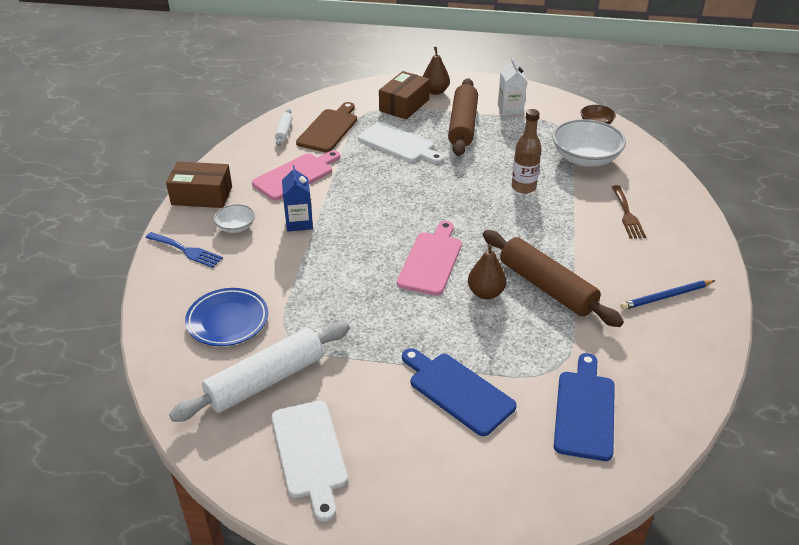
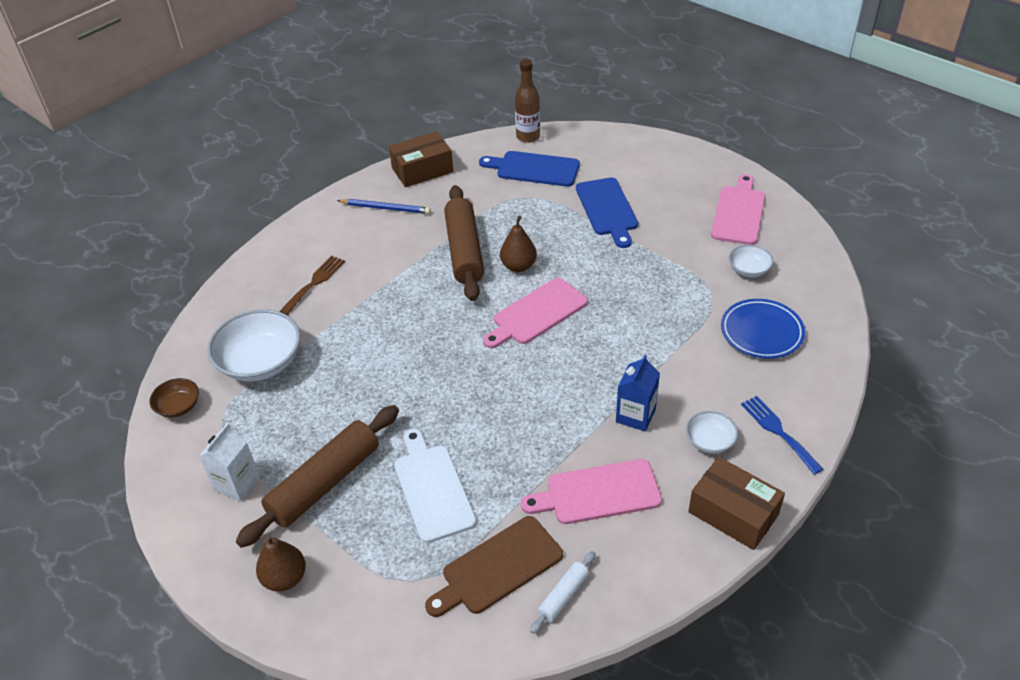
camera: 145 degrees left, 5 degrees up
(266, 380) = (749, 269): white rolling pin -> white bowl
(310, 453) = (738, 213): white cutting board -> pink cutting board
(404, 105) = (356, 568): brown box -> brown box (422, 170)
(523, 187) = (367, 354): brown bottle -> brown bottle (528, 136)
(584, 410) = (534, 169): blue cutting board -> blue cutting board turned 60 degrees clockwise

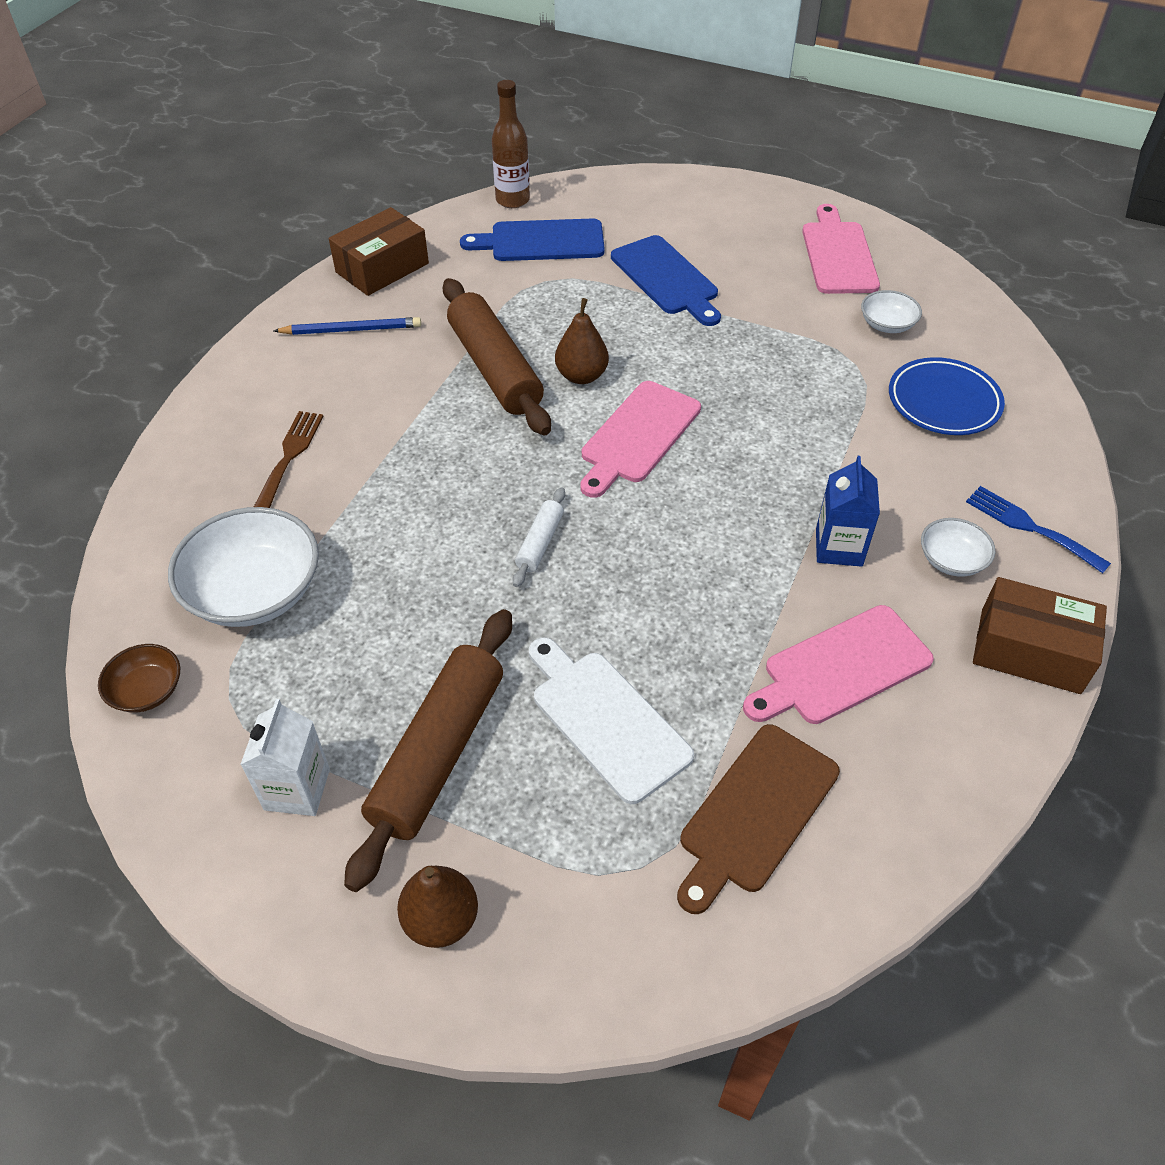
camera: 20 degrees left, 5 degrees up
(563, 595) = (866, 828): white rolling pin -> white rolling pin (540, 543)

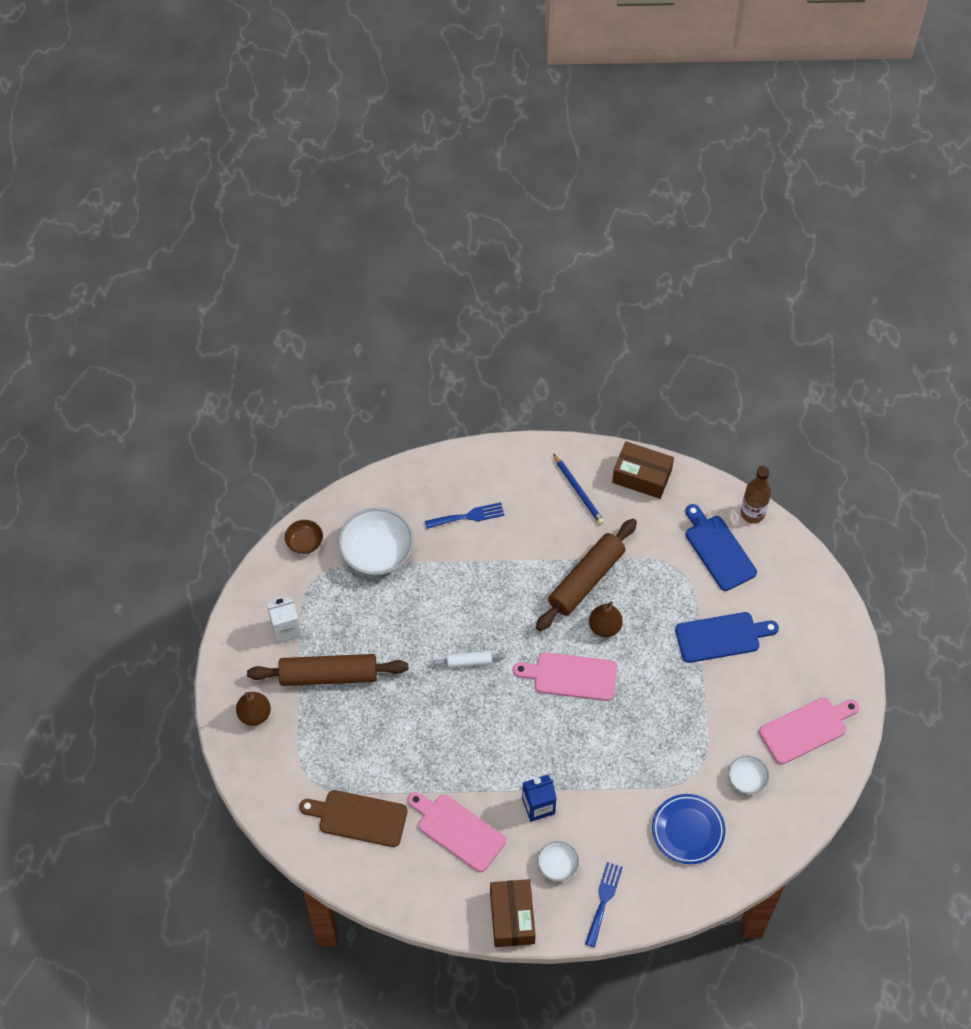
camera: 65 degrees right, 10 degrees up
(290, 456) = (468, 516): brown fork -> blue fork
(605, 720) = (378, 736): white cutting board -> none
(667, 278) = (721, 637): blue cutting board -> blue cutting board turned 135 degrees counterclockwise

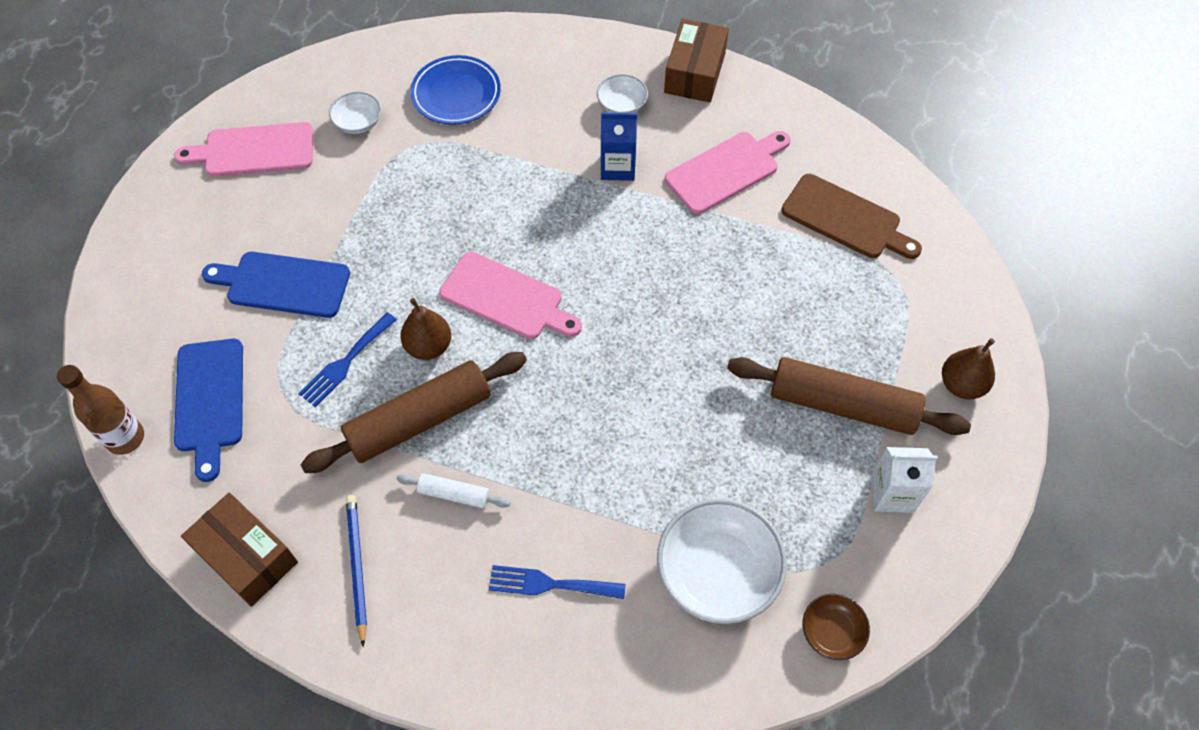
camera: 160 degrees left, 0 degrees up
(458, 830) = (726, 170): pink cutting board -> pink cutting board turned 90 degrees counterclockwise
(469, 661) = (636, 360): white rolling pin -> white rolling pin (454, 494)
(603, 900) = (585, 60): blue fork -> blue fork (345, 362)

